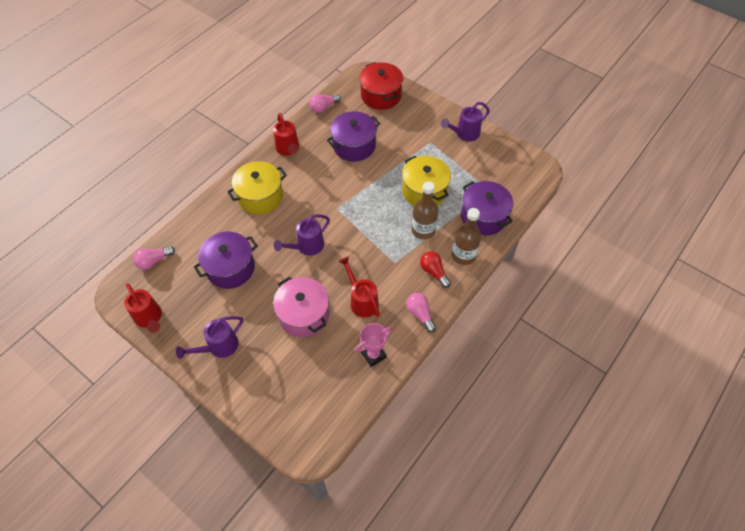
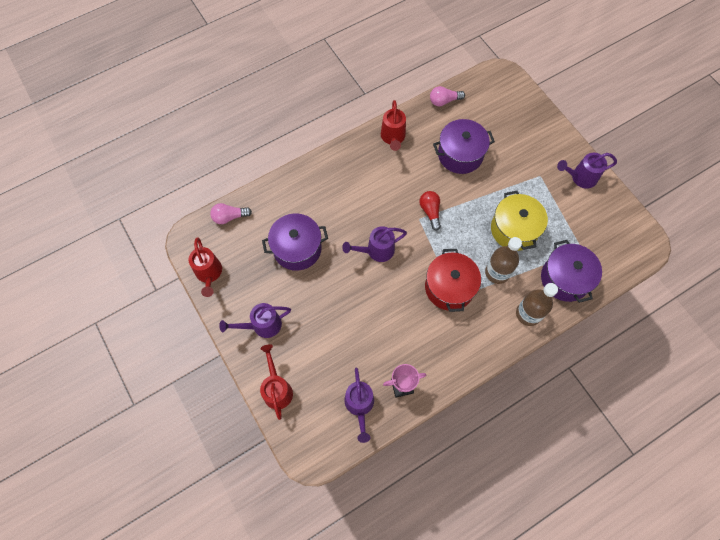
camera: 20 degrees right, 10 degrees up
(260, 197) = (349, 182): yellow pot -> none
(304, 315) = (350, 321): pink pot -> none
(339, 386) = (359, 405): none -> purple watering can
(362, 301) = (410, 326): red watering can -> red watering can (277, 389)
(381, 95) = (508, 105): red pot -> red pot (449, 287)
(420, 314) = (461, 361): pink light bulb -> none
(434, 272) = (491, 321): red light bulb -> red light bulb (430, 211)

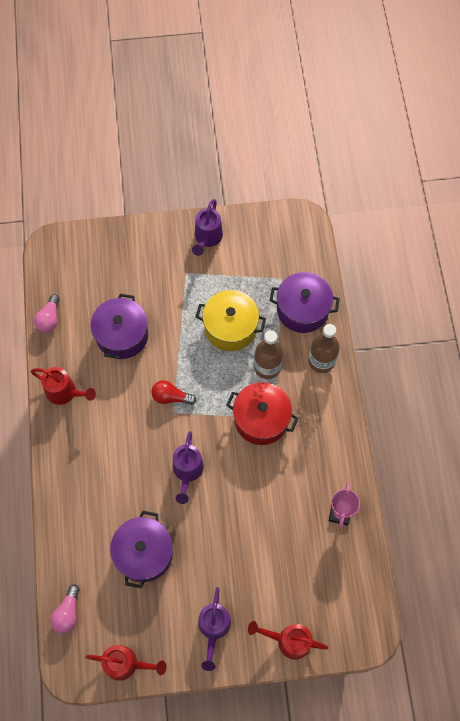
camera: 65 degrees left, 0 degrees up
(359, 405) = (341, 564): purple watering can -> none

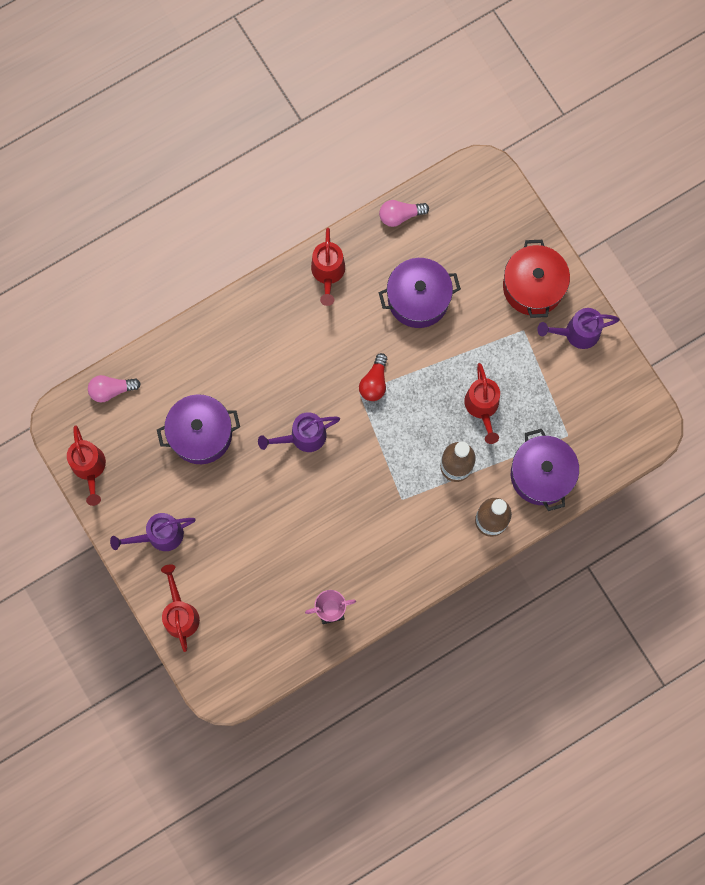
camera: 65 degrees right, 10 degrees up
(171, 397) = (374, 382): red light bulb -> red light bulb turned 150 degrees counterclockwise
(230, 327) = (482, 407): yellow pot -> red watering can
(261, 419) = (394, 486): red pot -> red pot (533, 286)

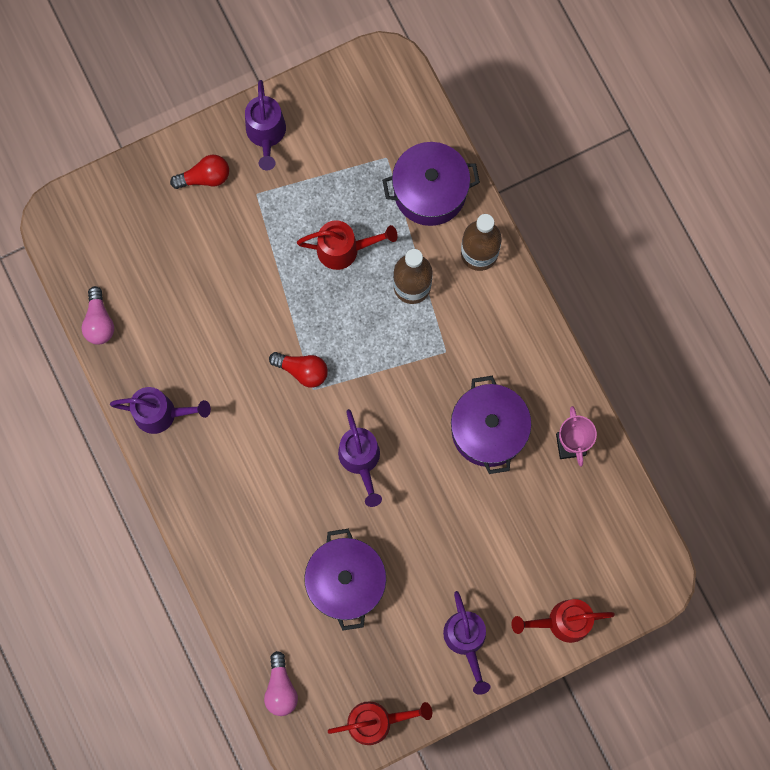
camera: 85 degrees left, 0 degrees up
(328, 273) = (161, 414): red watering can -> purple watering can
(418, 299) = (205, 310): purple pot -> purple pot (488, 430)
(533, 286) = (205, 177): red pot -> red light bulb

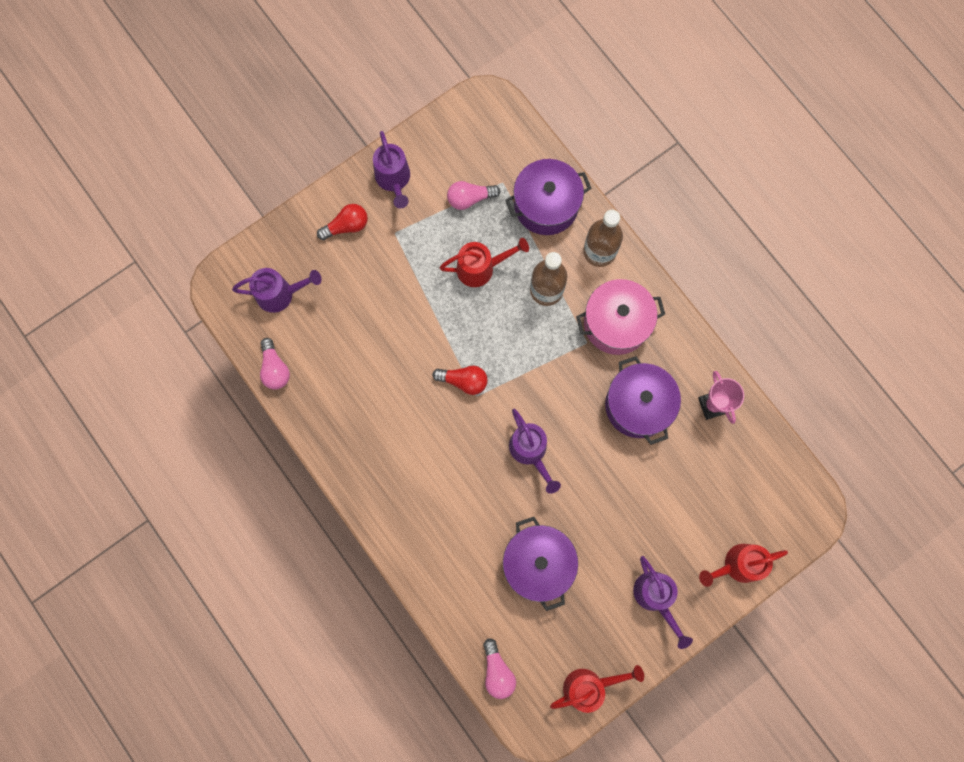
camera: 10 degrees left, 0 degrees up
(161, 414) = (345, 441): purple watering can -> purple watering can (280, 294)
(347, 169) = (470, 198): none -> pink light bulb
(482, 336) = (616, 323): none -> pink pot

